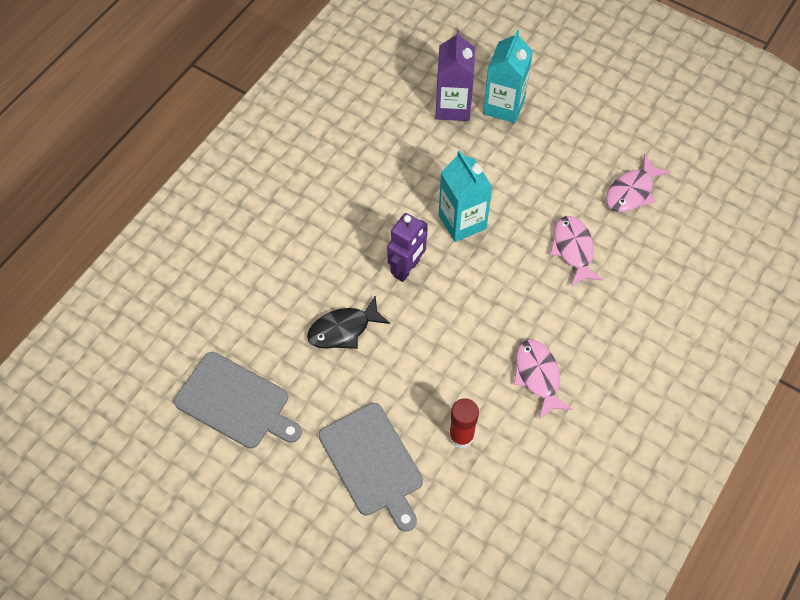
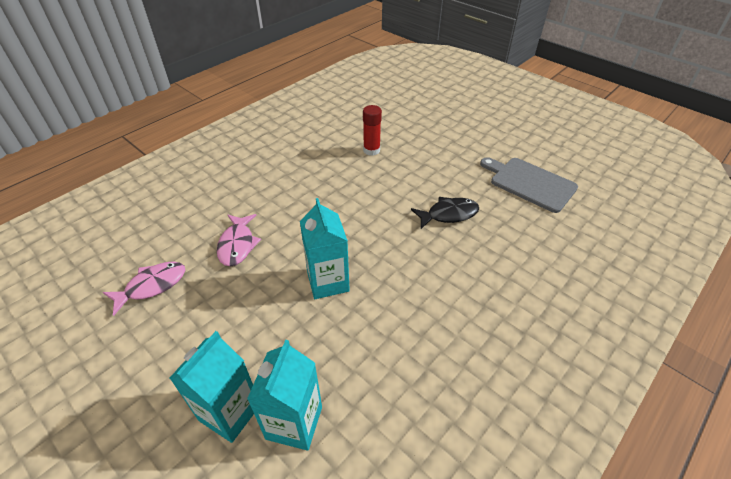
camera: 170 degrees left, 15 degrees down
(372, 463) = (432, 145): grey cutting board -> none
(407, 269) = (389, 250): purple robot -> none
(453, 107) = (294, 423): purple carton -> turquoise carton
(538, 376) = (308, 171): pink fish -> none

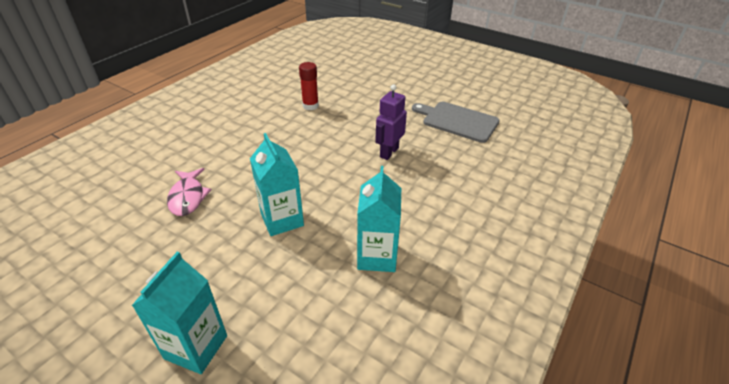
camera: 10 degrees left, 5 degrees down
(152, 286) = (102, 243): pink fish -> none
(294, 423) = (263, 347): turquoise carton -> turquoise carton (377, 256)
(448, 214) = (389, 152): black fish -> purple robot

